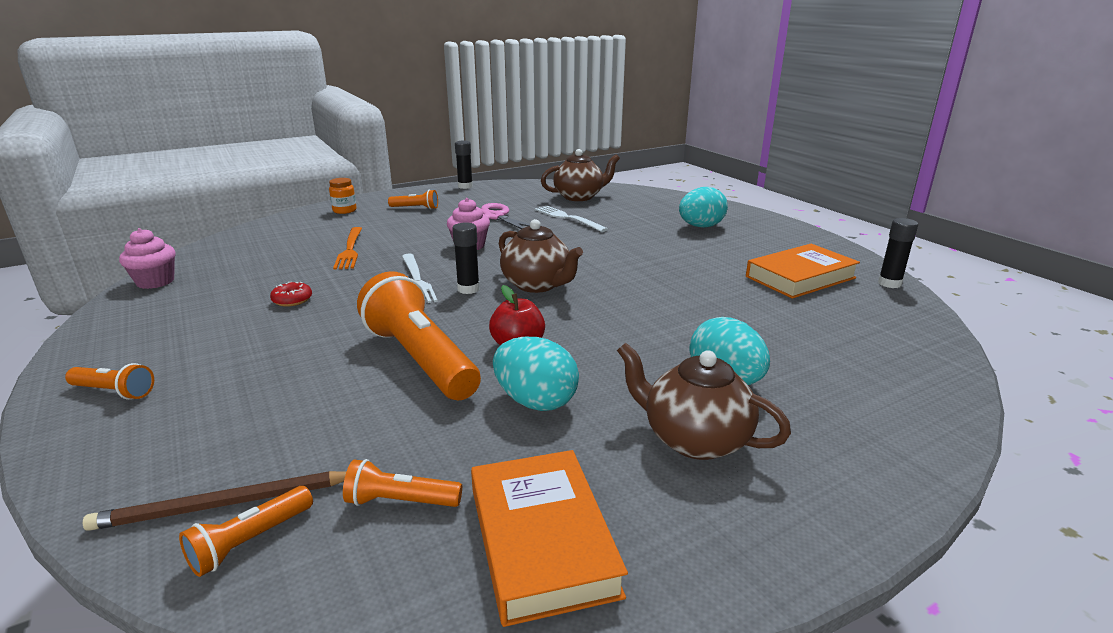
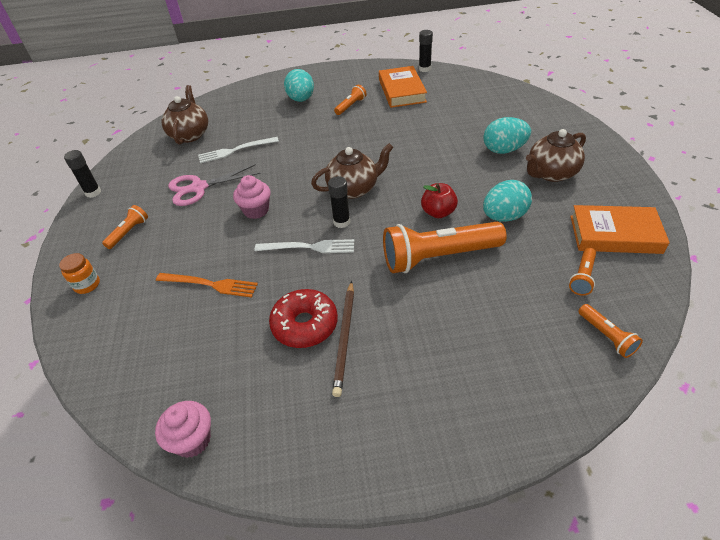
camera: 65 degrees left, 20 degrees up
(114, 392) = (424, 432): orange flashlight -> orange flashlight (351, 106)
(224, 504) = (575, 349): brown pencil -> brown pencil (344, 338)
(292, 300) = (305, 325): red donut -> red donut, size x1.96

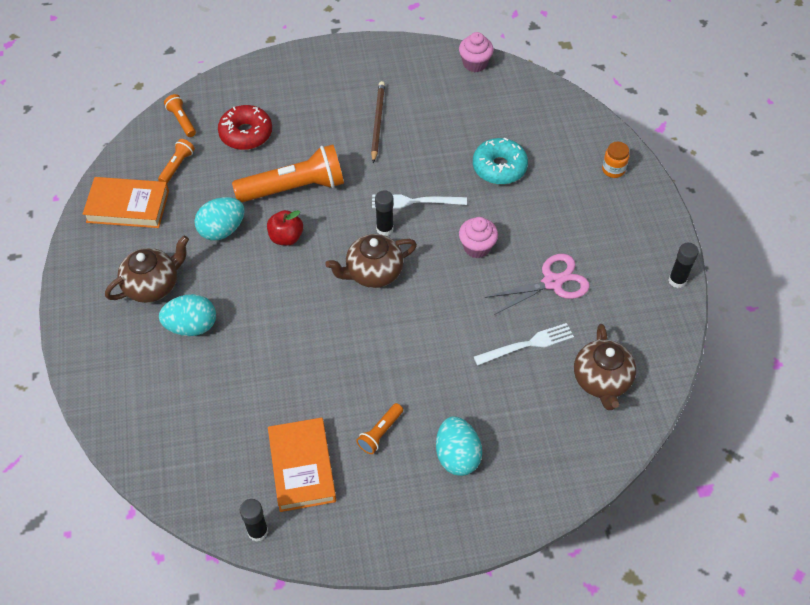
camera: 175 degrees right, 10 degrees up
(129, 232) = (604, 224): orange flashlight -> none
(210, 284) = (499, 167): orange fork -> turquoise donut
(305, 325) = (410, 132): red donut -> red donut (246, 133)

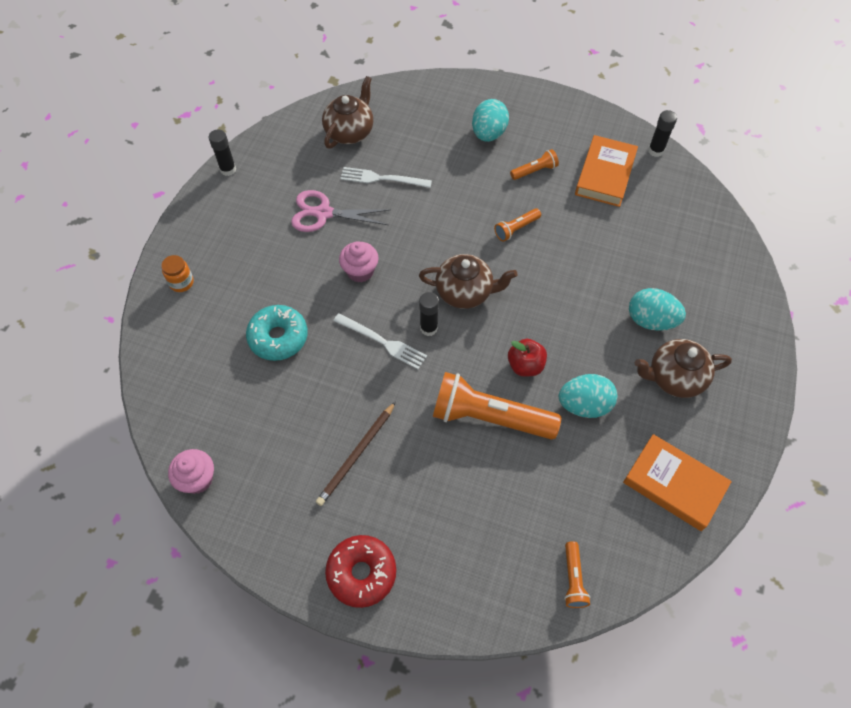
camera: 150 degrees left, 5 degrees up
(177, 166) = (602, 512): orange flashlight -> orange flashlight (516, 229)
(246, 133) = (507, 517): red donut -> red donut (361, 573)

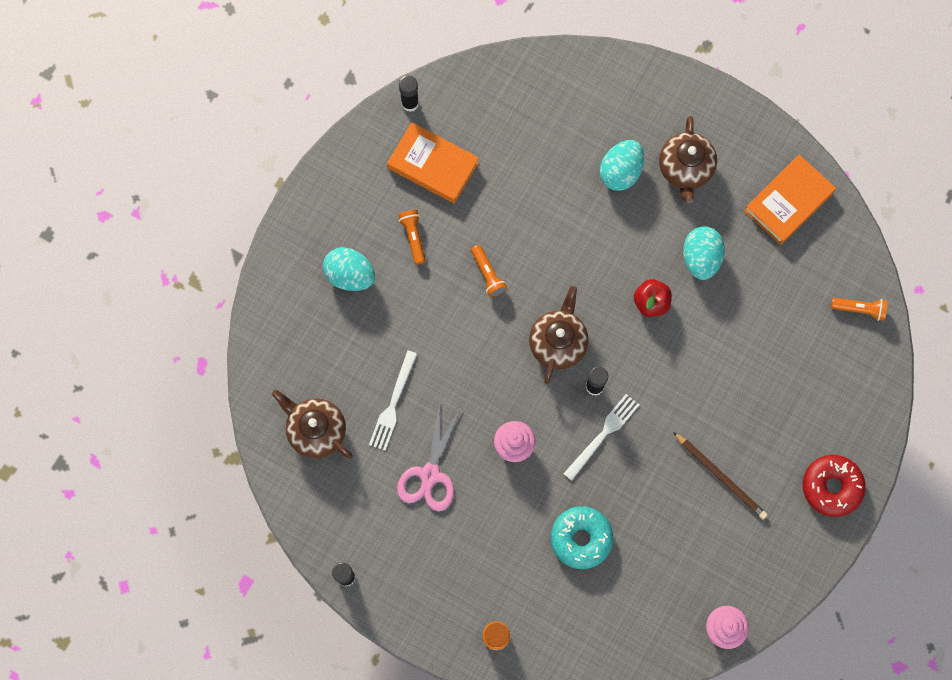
camera: 80 degrees left, 15 degrees up
(489, 417) = (700, 347): orange flashlight -> none

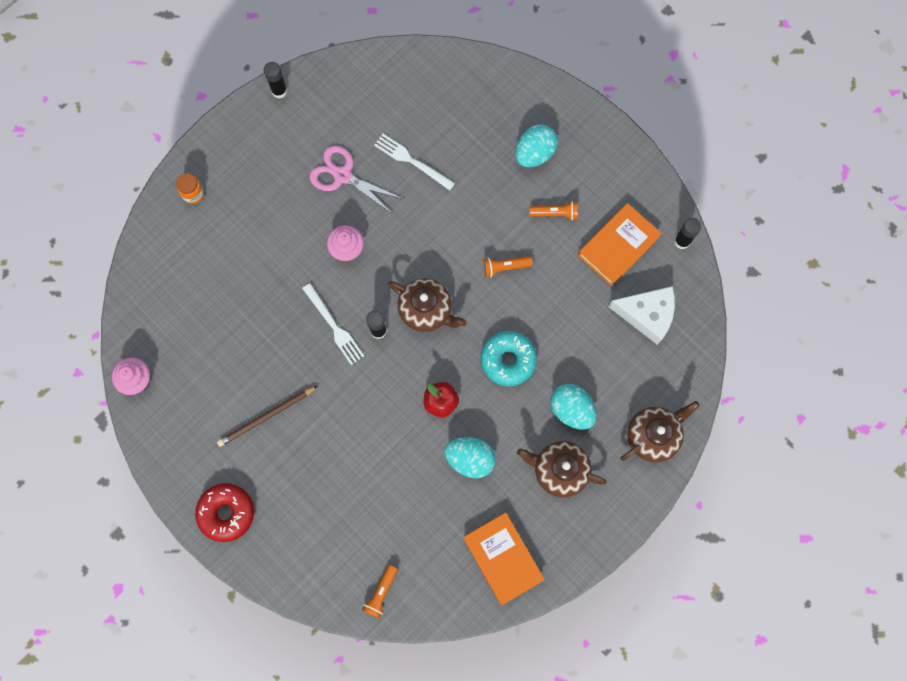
camera: 105 degrees right, 0 degrees up
(316, 430) = (407, 96): brown teapot -> brown teapot (653, 436)
(500, 121) = (647, 315): none -> white cheese
(581, 538) = (251, 283): turquoise donut -> turquoise donut (508, 360)

